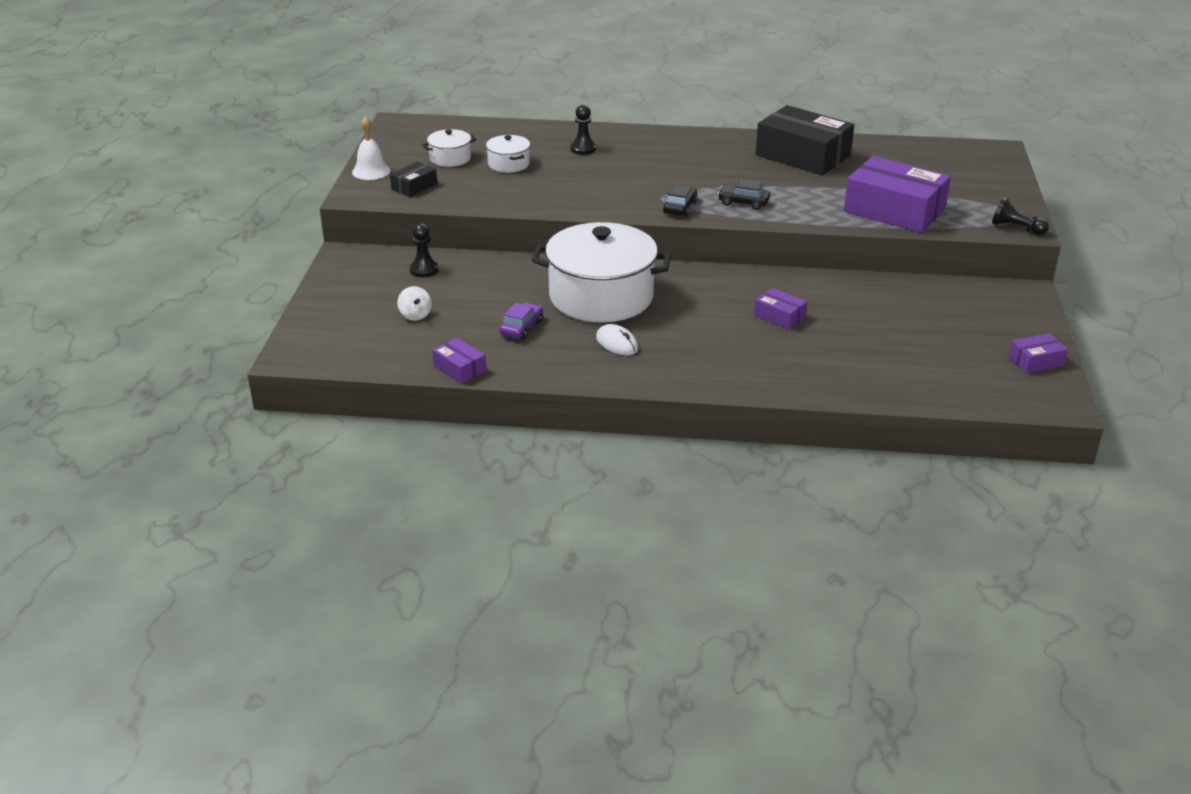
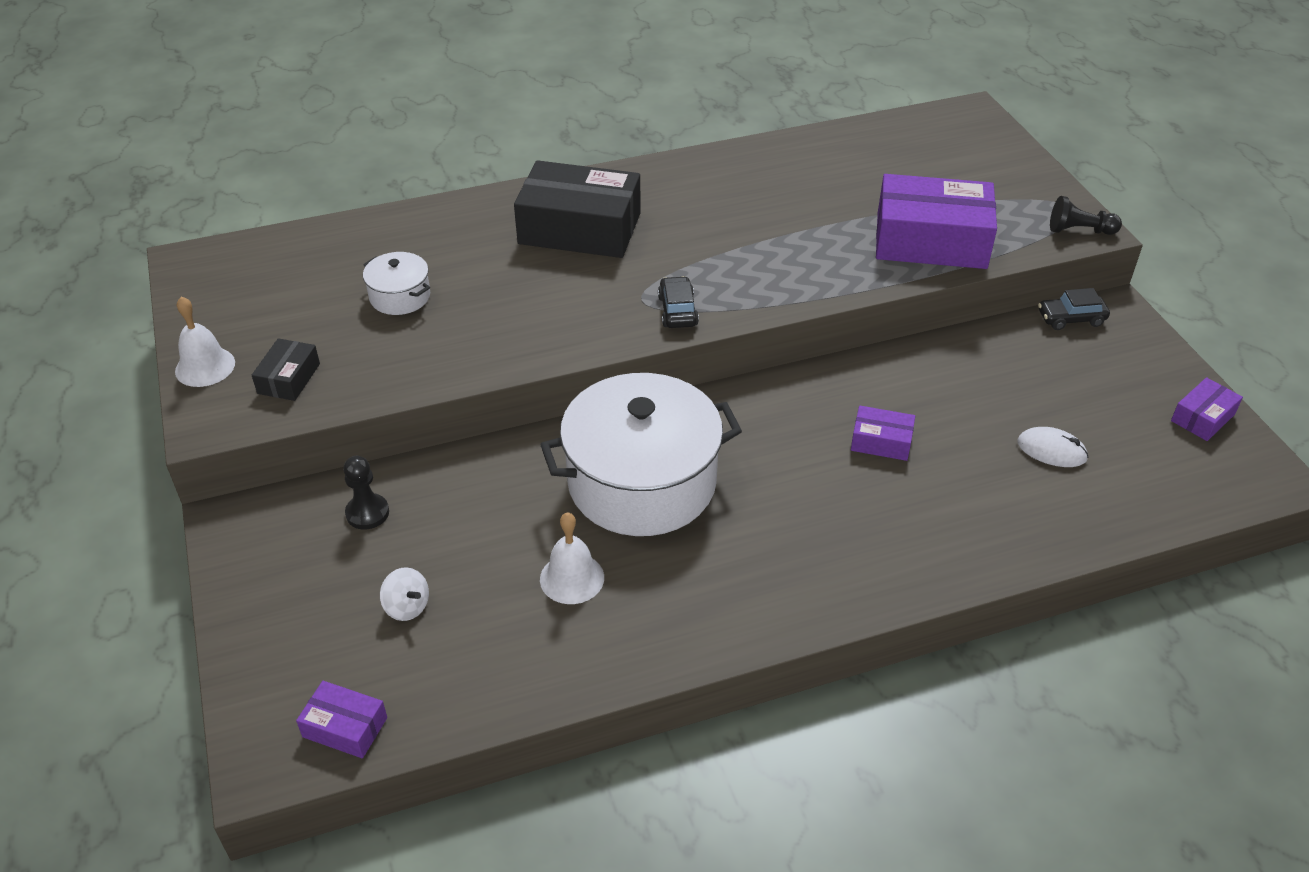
camera: 25 degrees left, 10 degrees up
(450, 158) = (309, 309): white pot -> none
(460, 368) = (534, 690): purple box -> purple box (345, 727)
(521, 328) = (572, 578): purple car -> white bell
(583, 149) = (484, 241): black pawn -> none
(617, 343) = (715, 561): white mouse -> white mouse (1051, 450)
(743, 202) = (749, 279): black car -> black car (1071, 319)
(802, 155) = (765, 179): black box -> black box (579, 228)

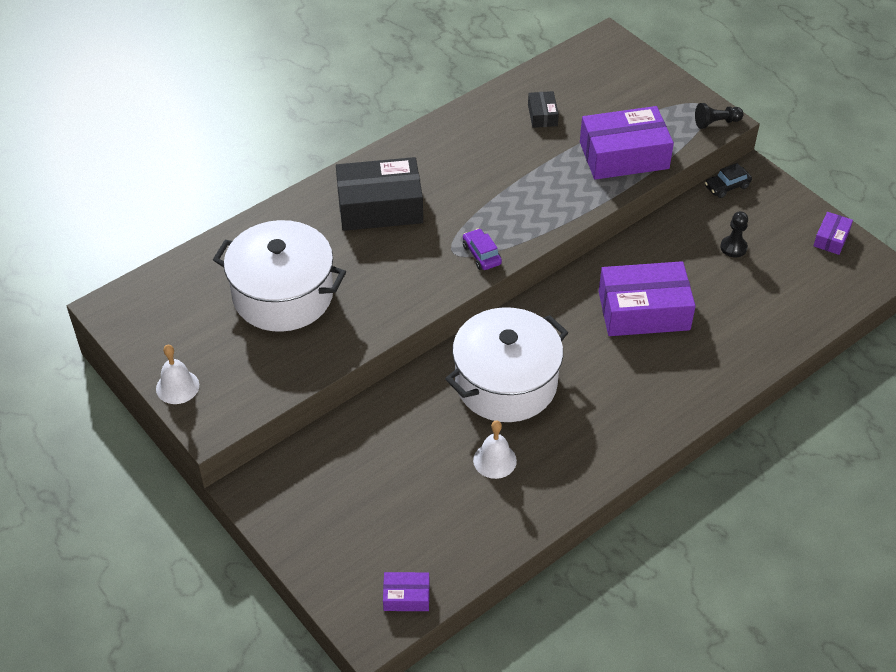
camera: 20 degrees left, 5 degrees up
(288, 378) = (243, 379): black box -> black box (542, 115)
(367, 513) = (337, 456): black pawn -> black pawn (733, 247)
(400, 296) = (283, 295): white pot -> white pot, size x2.23
(407, 607) = (400, 510): white spinning top -> none
(677, 311) = (481, 255): black car -> purple car
(881, 441) = (643, 310): purple box -> purple box, size x2.15
(1051, 450) = (750, 287): white mouse -> none

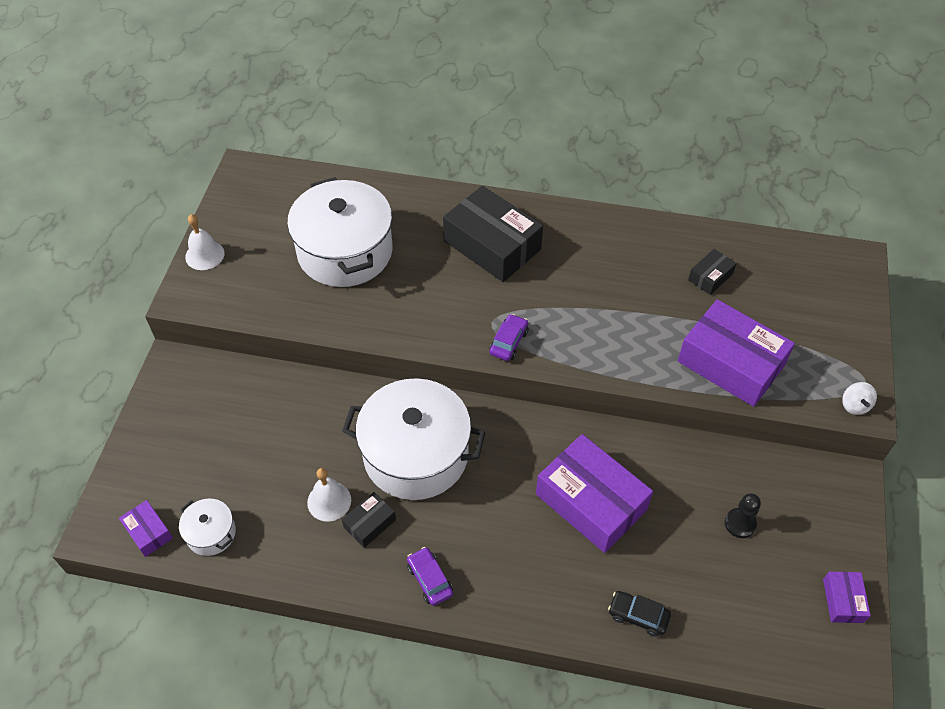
camera: 50 degrees right, 5 degrees up
(449, 553) = (211, 533): none -> white pot
(539, 447) = (370, 523): none -> black box
(620, 439) = (430, 579): none -> purple car
(716, 123) = (854, 405): black pawn -> white spinning top
(727, 186) = (809, 469): black car -> black car (638, 616)
(831, 238) = (843, 600): purple box -> purple box turned 75 degrees counterclockwise

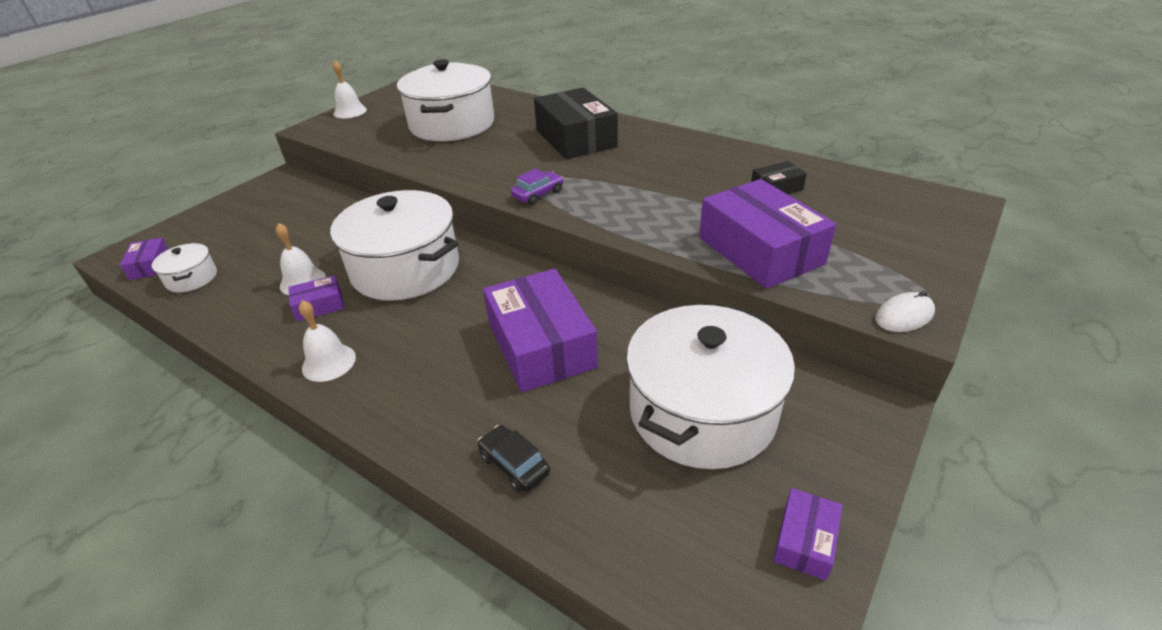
camera: 25 degrees right, 15 degrees down
(370, 523) = (319, 305): black box -> purple box
(430, 579) = (329, 362): purple car -> white bell
(740, 523) = (702, 411): black pawn -> white pot
(854, 405) = (904, 316): white spinning top -> white mouse

